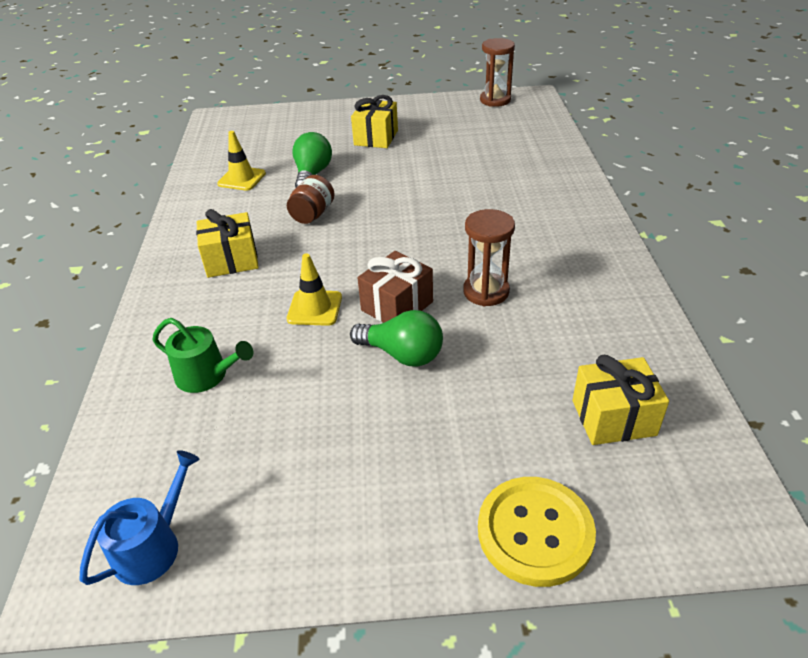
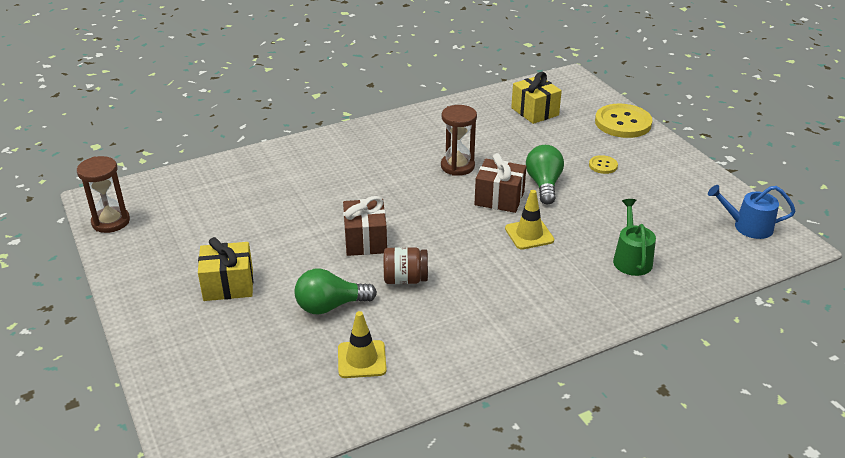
camera: 115 degrees left, 5 degrees down
(231, 260) = (504, 303): yellow gift -> none
(385, 204) = (365, 240): none -> brown gift
(413, 437) = (603, 165): none -> yellow button

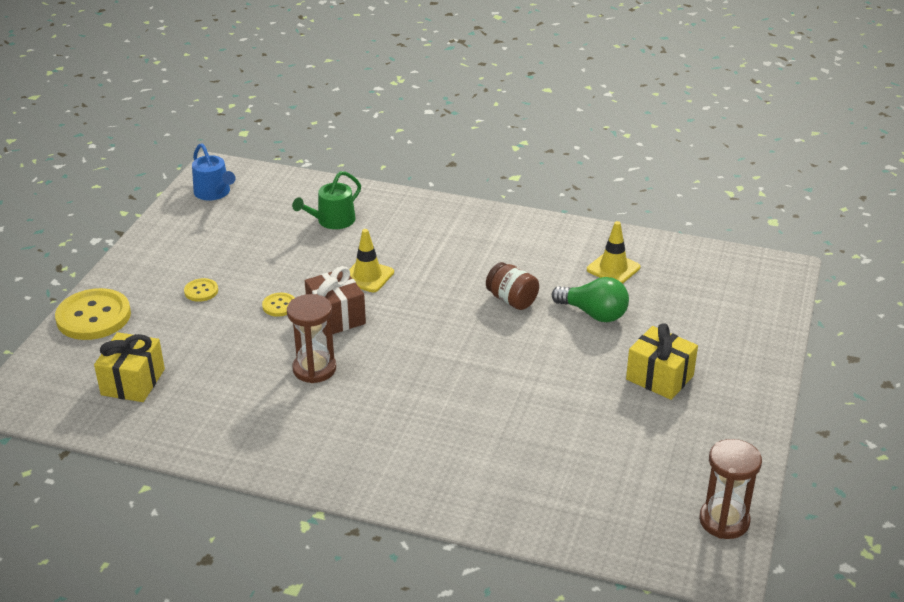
camera: 135 degrees left, 0 degrees up
(365, 240) = (500, 348): brown gift -> none
(544, 184) = (279, 306): green light bulb -> yellow button

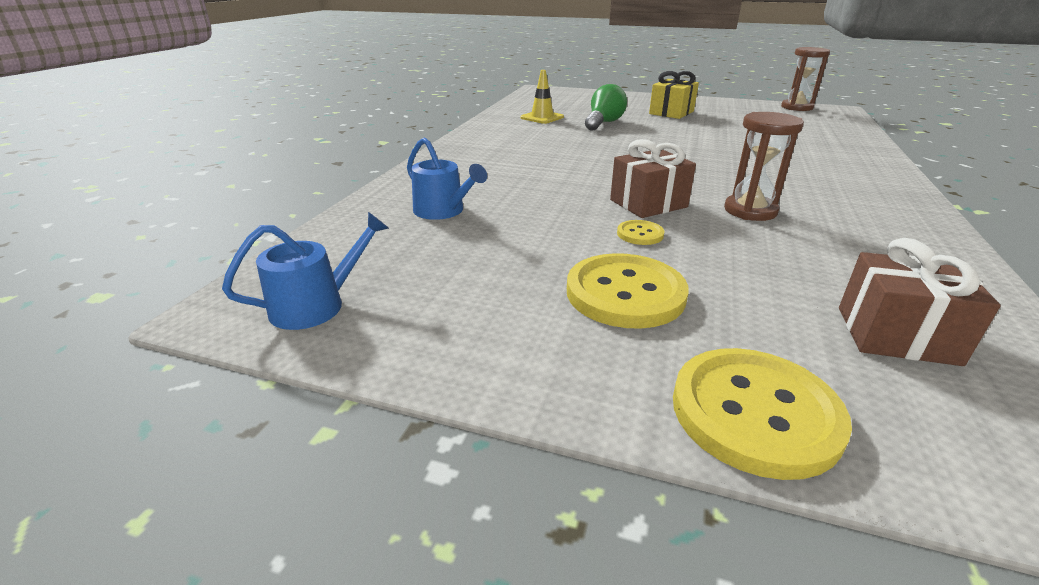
camera: 90 degrees left, 5 degrees down
(133, 382) = (896, 335): yellow gift -> brown gift
(201, 291) = (625, 293): yellow button -> yellow button, size x2.11
(332, 221) = (443, 211): green watering can -> blue watering can
(367, 276) = (565, 191): yellow traffic cone -> none
(512, 300) = (593, 142): brown jar -> none

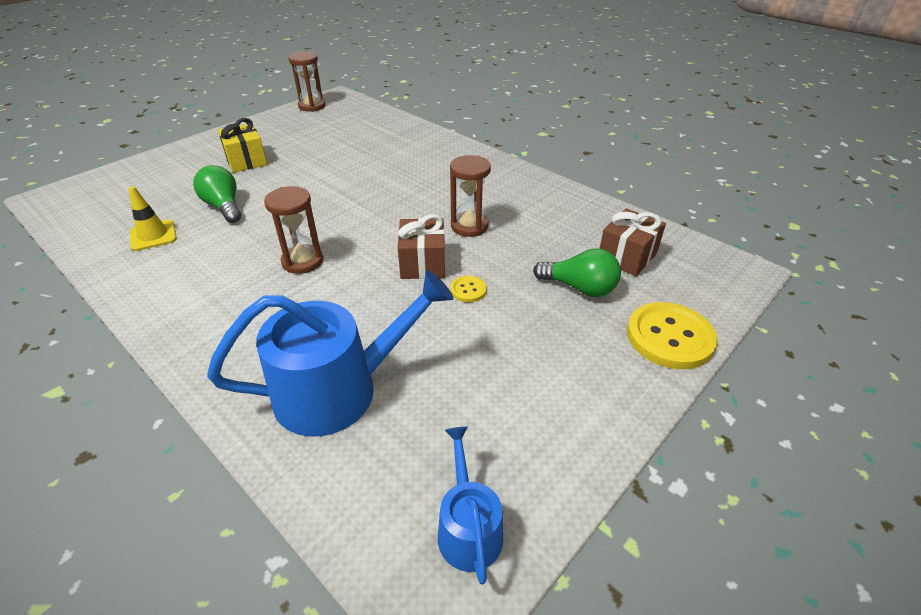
camera: 65 degrees left, 10 degrees up
(443, 211) = (338, 390): blue watering can -> blue watering can, size x1.89
(578, 160) = (302, 261): none -> brown hourglass
(625, 293) = (542, 333): yellow button -> none
(751, 304) = (579, 288): none -> green light bulb

